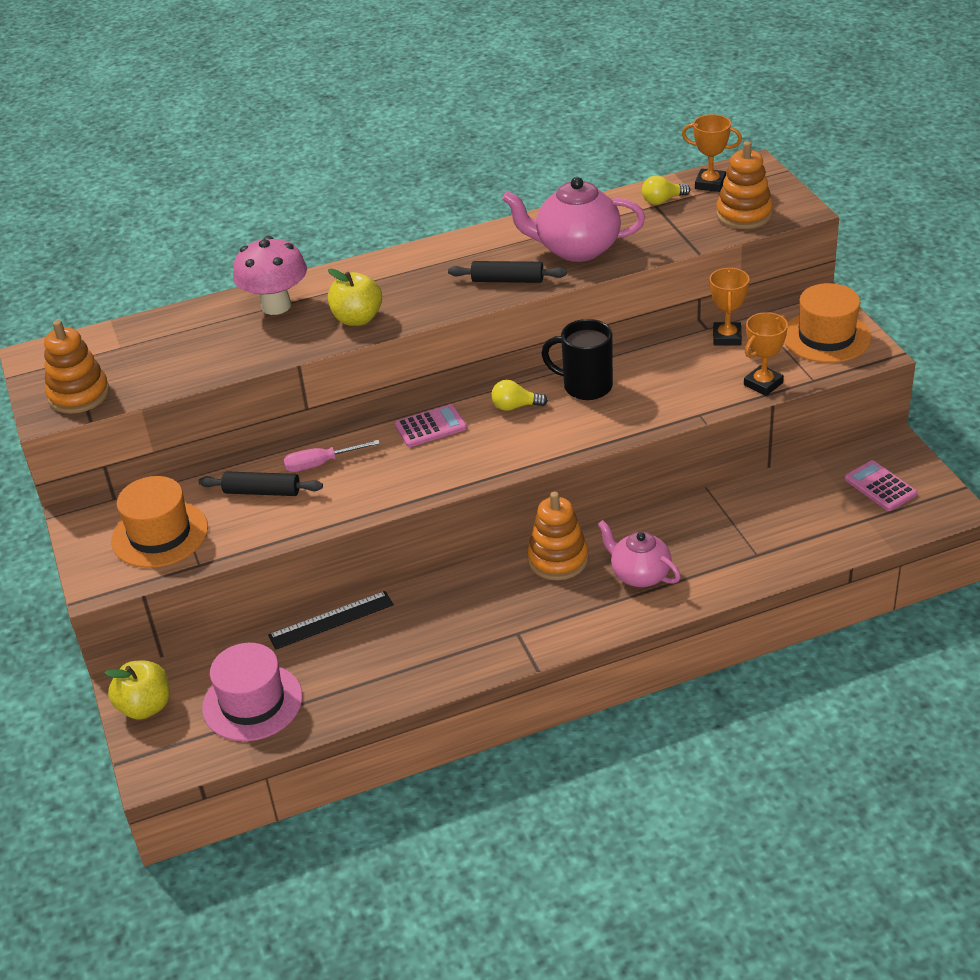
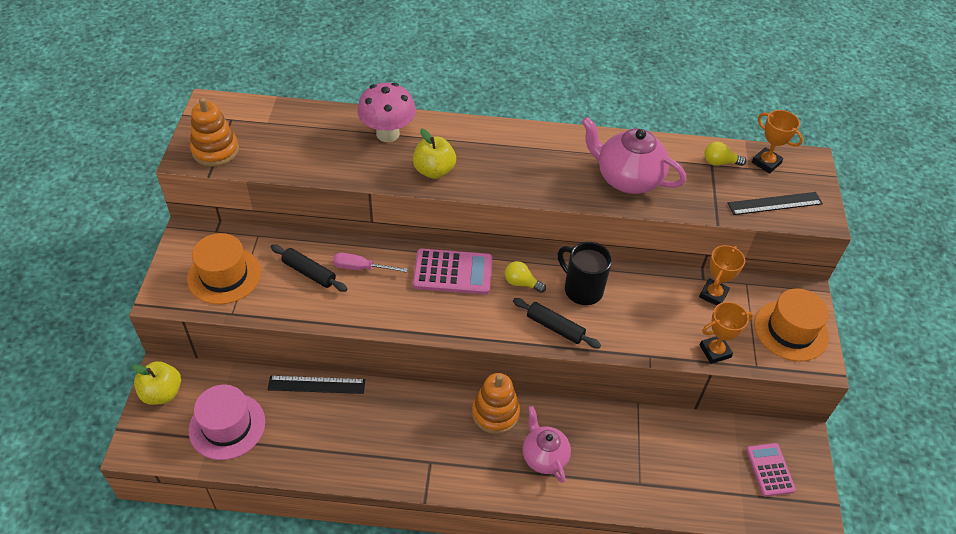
camera: 20 degrees right, 10 degrees up
(430, 427) = (453, 272): pink calculator -> pink calculator, size x1.52
(507, 280) = (559, 185): black rolling pin -> black rolling pin (555, 327)
(744, 214) = (775, 203): orange stacking toy -> black ruler

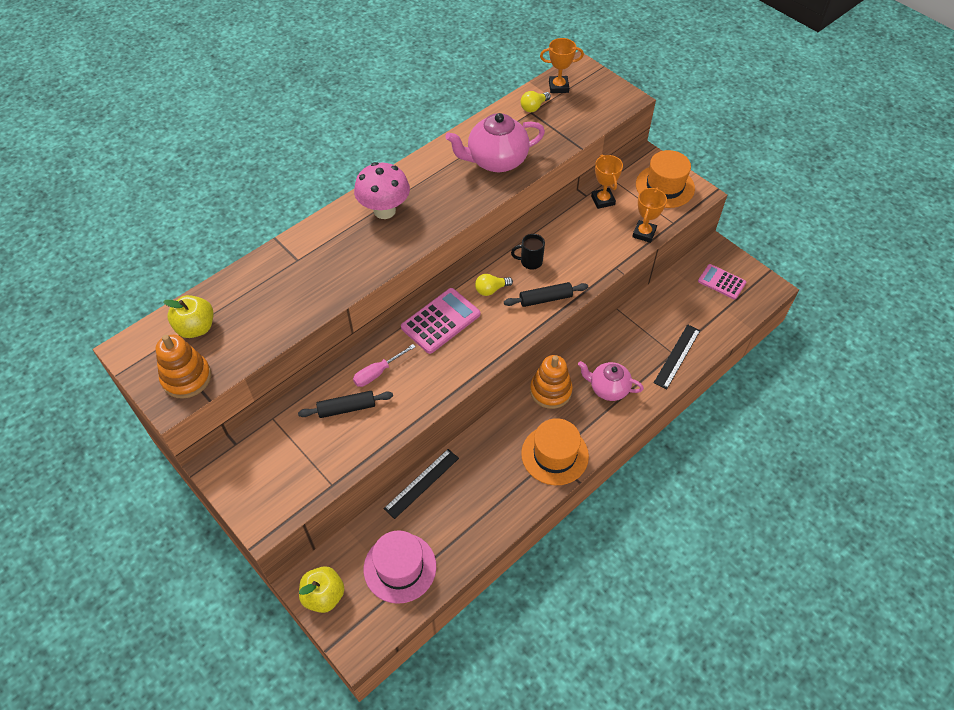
camera: 45 degrees left, 5 degrees up
(224, 275) = (288, 466): orange hat -> orange hat (554, 455)
(387, 134) = (301, 258): pink mushroom -> pink mushroom (384, 210)
(434, 171) = (370, 256): yellow apple -> yellow apple (196, 328)
(582, 289) = (530, 262): black mug -> black mug, size x0.64
(775, 203) = (594, 109): black ruler -> black ruler (677, 356)

